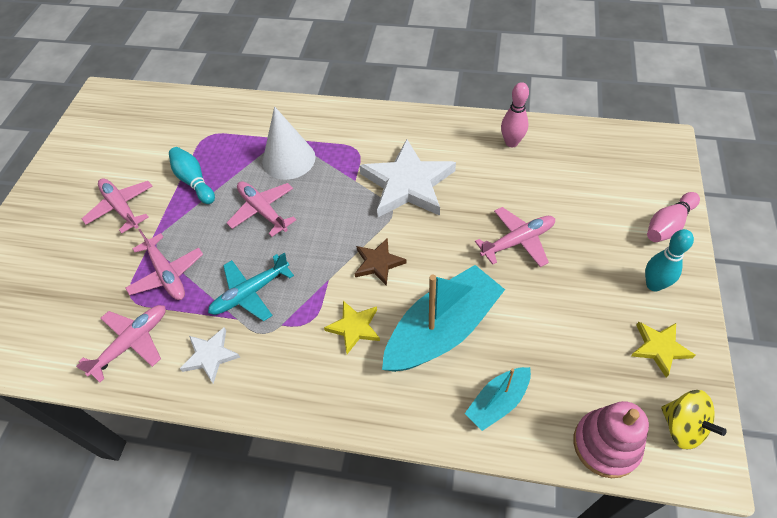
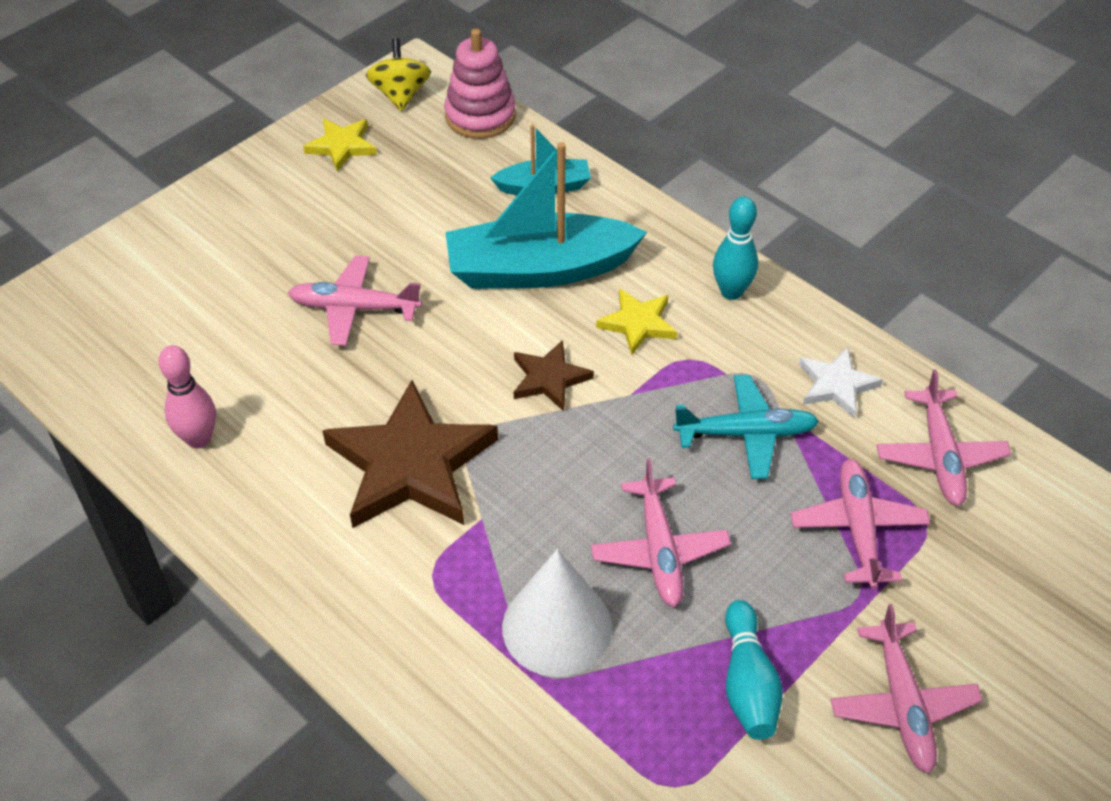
camera: 150 degrees left, 5 degrees down
(132, 343) = (940, 455): pink plane -> pink plane turned 75 degrees counterclockwise
(408, 184) = (411, 464): white star -> brown star
(654, 285) = (270, 191): turquoise bowling pin -> turquoise bowling pin (731, 292)
(668, 225) = (169, 230): pink bowling pin -> none

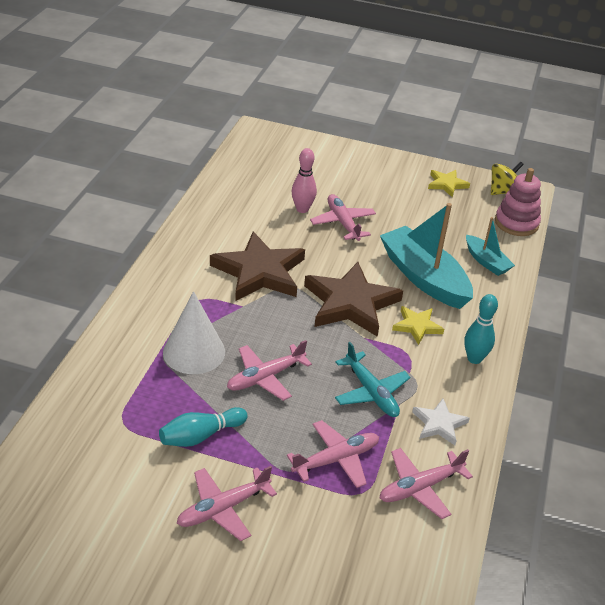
camera: 60 degrees right, 10 degrees down
(199, 439) = (228, 203): pink bowling pin -> pink bowling pin (302, 209)
(549, 378) = (350, 303): brown star -> brown star, size x1.99

